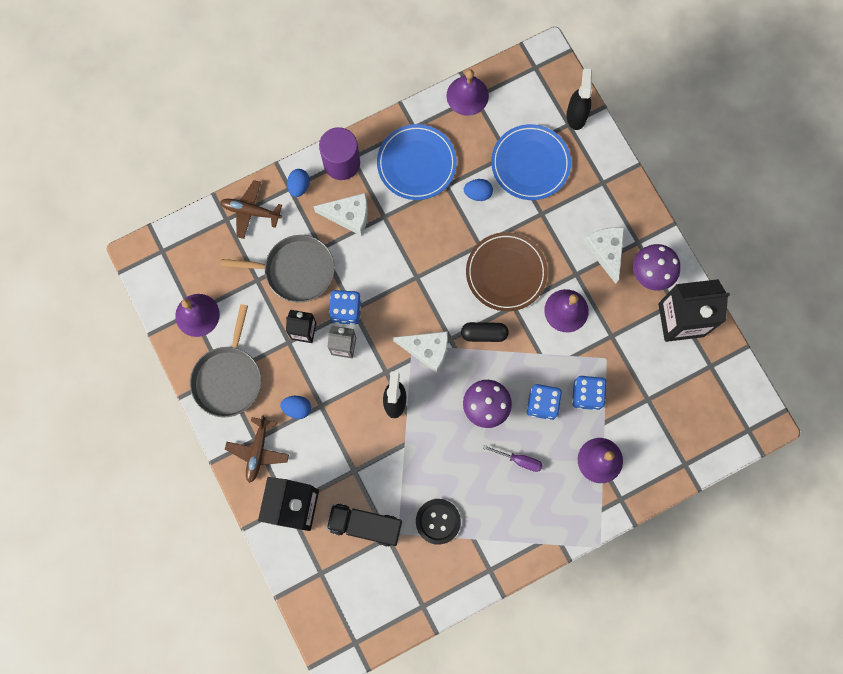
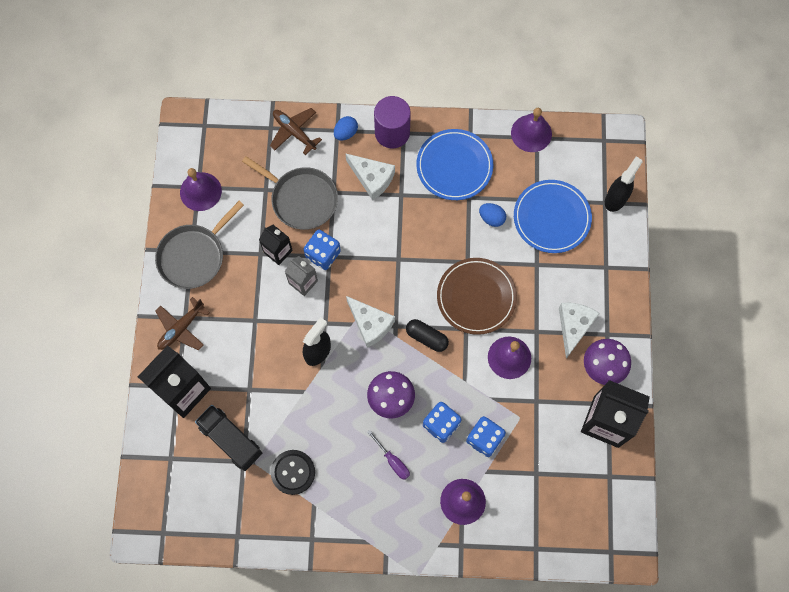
camera: 30 degrees right, 5 degrees down
(297, 408) = (234, 311): blue egg -> none

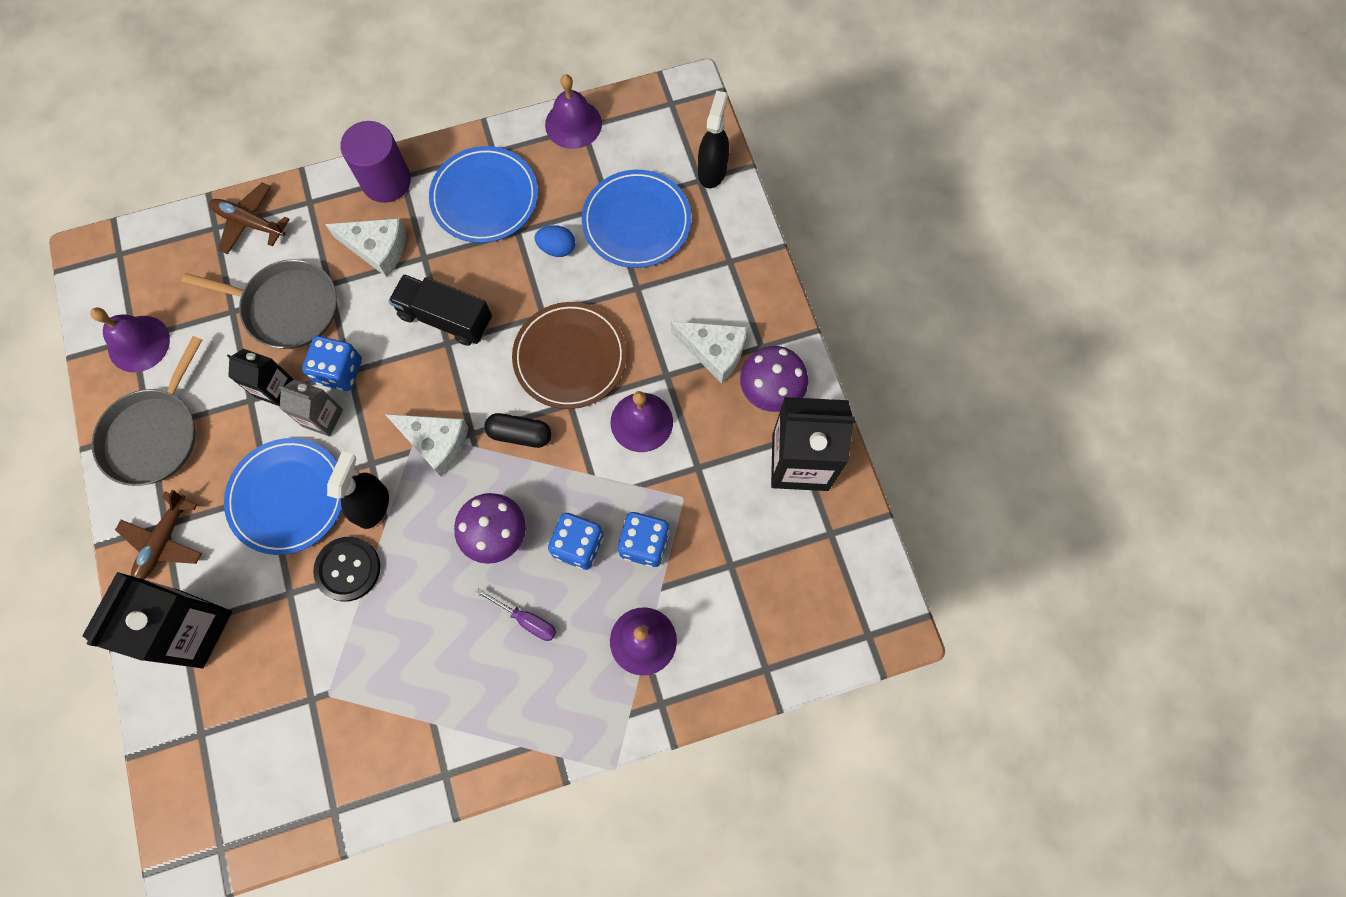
camera: 20 degrees left, 0 degrees up
(231, 440) = (283, 675): black truck -> black truck (445, 318)
(266, 327) = (288, 497): none -> blue plate
(293, 472) = (388, 688): black button -> black button (348, 569)
(346, 133) = (322, 201): blue egg -> none
(574, 326) = (714, 351): white cheese -> white cheese turned 120 degrees clockwise

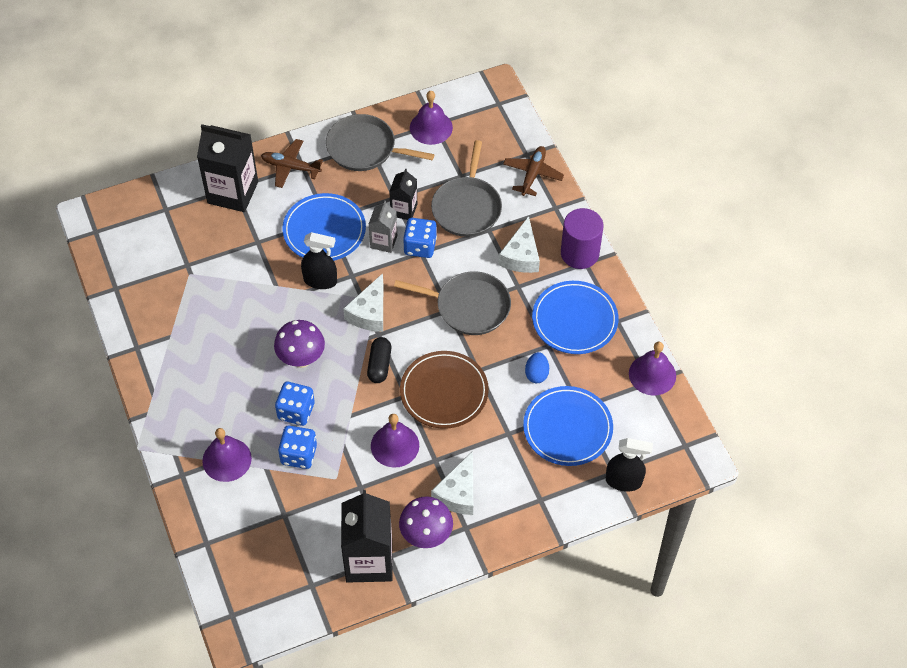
camera: 85 degrees right, 15 degrees down
(348, 569) = (274, 272): black button -> none
(445, 318) = (469, 306): black truck -> grey pan
(526, 620) = (241, 384): purple screwdriver -> none

